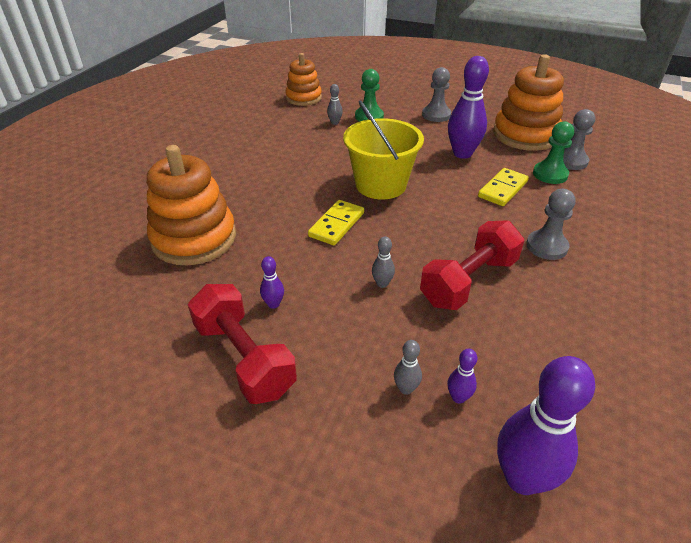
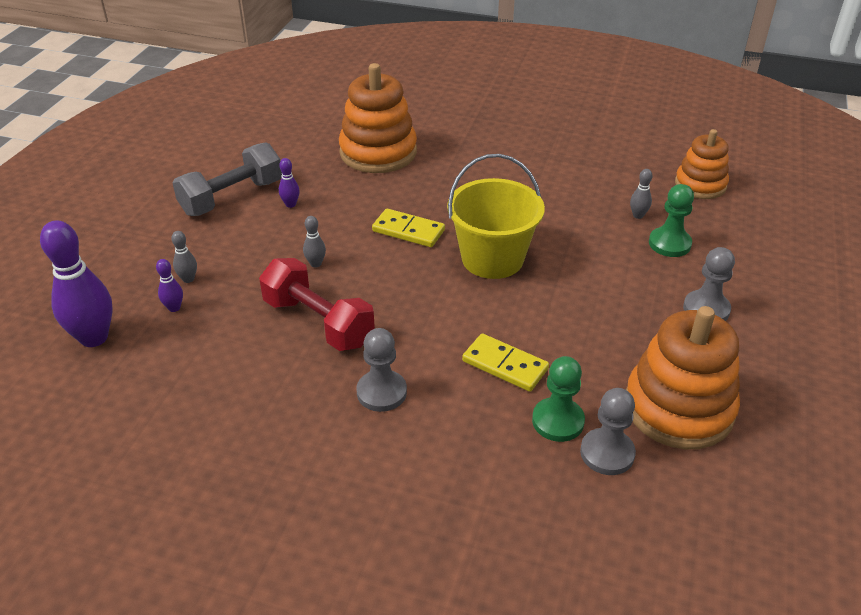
camera: 85 degrees right, 0 degrees up
(244, 358) = (232, 197): red dumbbell -> grey dumbbell
(462, 154) = (591, 331): purple bowling pin -> none

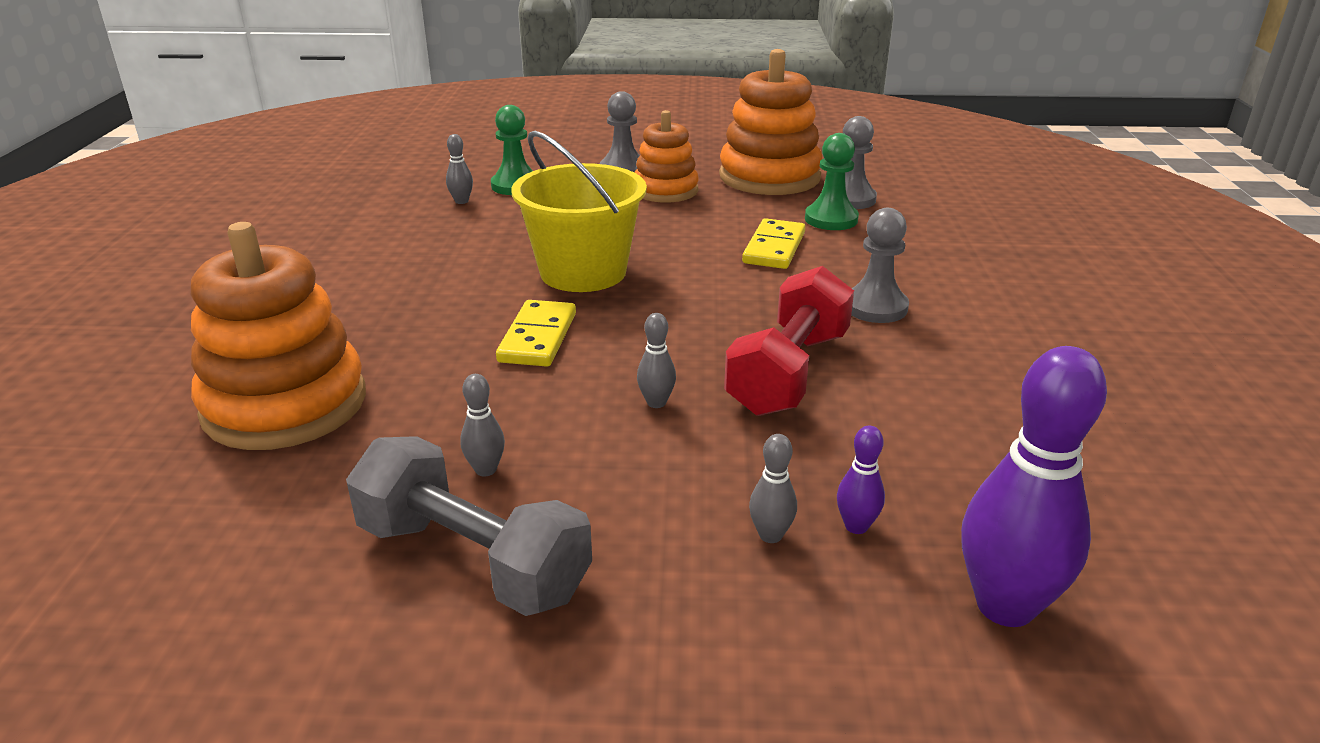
camera: 105 degrees left, 10 degrees down
(290, 204) = (486, 470): purple bowling pin -> grey bowling pin
(700, 185) = (389, 175): orange stacking toy -> orange stacking toy (665, 190)

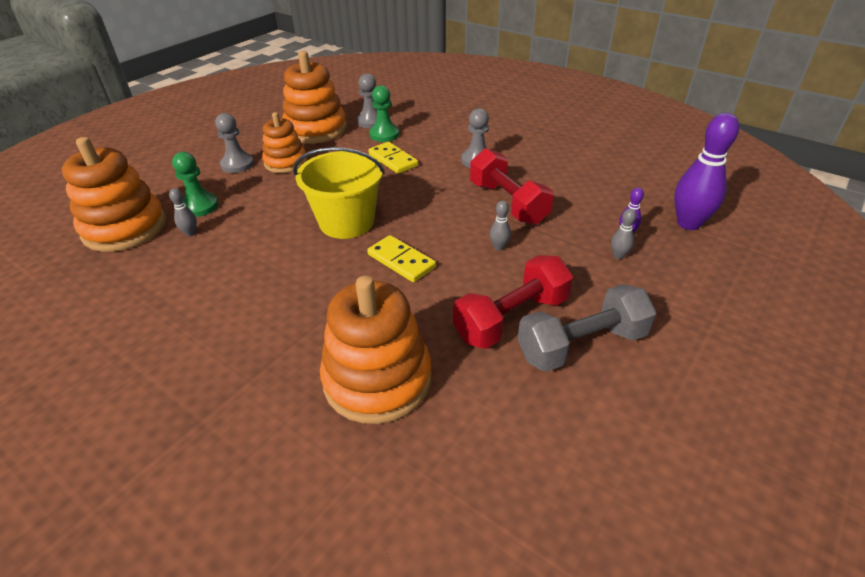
camera: 55 degrees left, 10 degrees up
(437, 171) = (125, 228): none -> orange stacking toy
(486, 470) = (511, 318): grey bowling pin -> red dumbbell

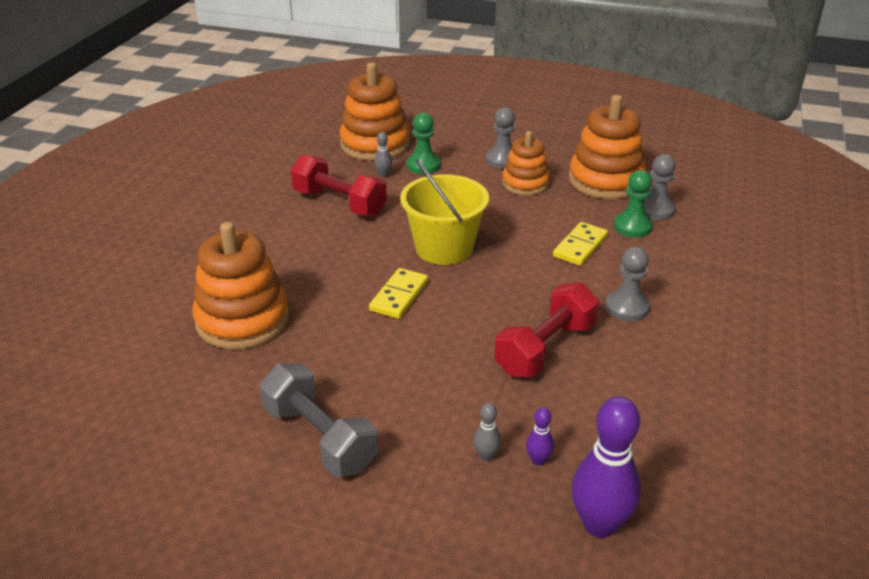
camera: 70 degrees right, 5 degrees down
(499, 247) = (454, 356): grey bowling pin -> none
(511, 318) = (342, 384): red dumbbell -> red dumbbell (339, 203)

